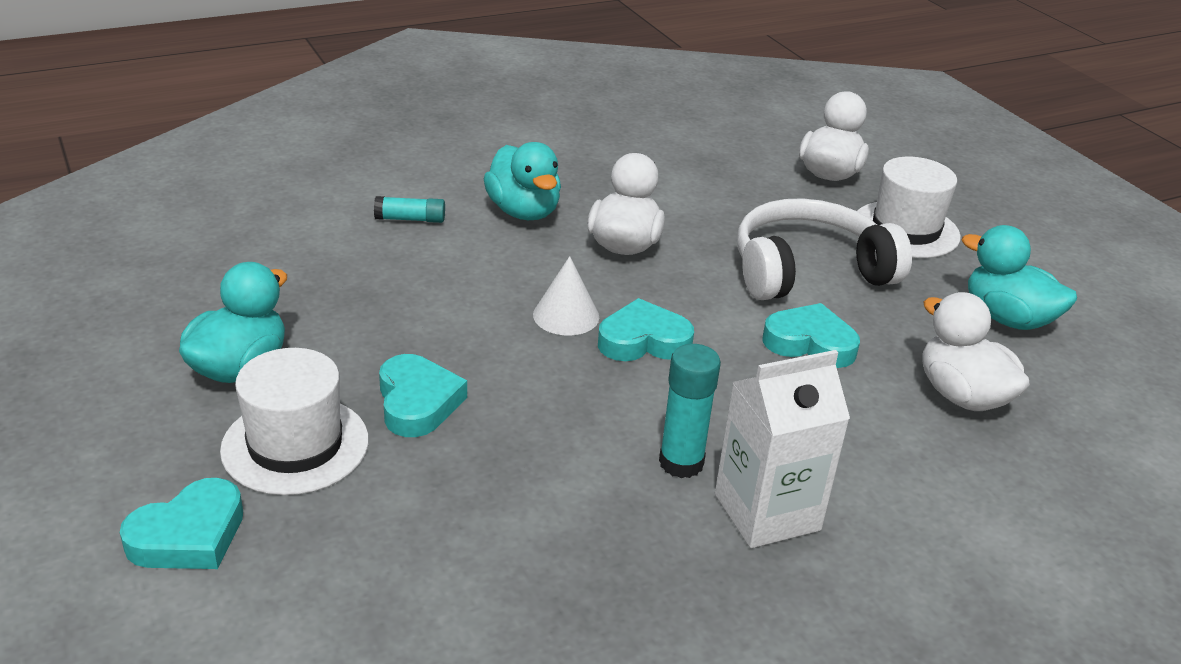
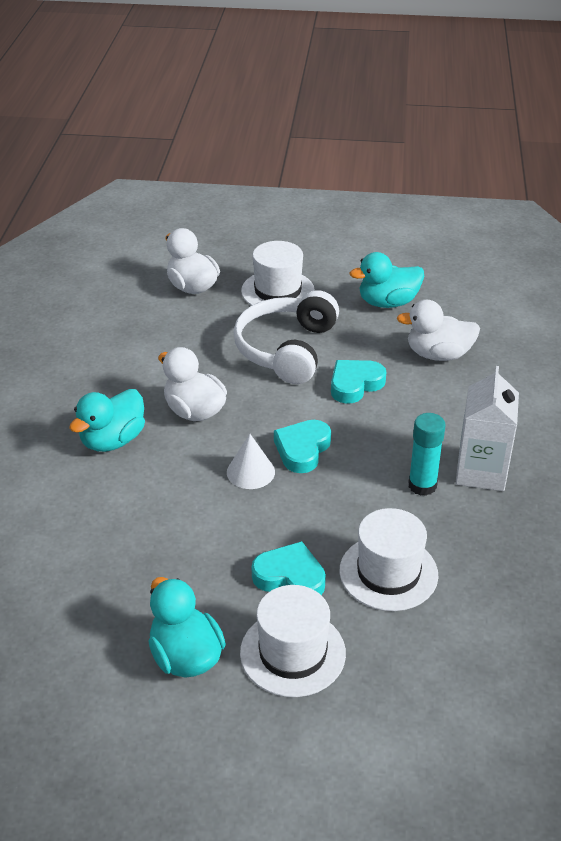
camera: 55 degrees left, 5 degrees up
(189, 535) = (348, 735): turquoise heart -> none
(410, 219) = (70, 501): turquoise glue stick -> none
(490, 482) = (388, 572): none -> white hat
(523, 212) = (113, 440): turquoise duck -> turquoise duck turned 120 degrees clockwise

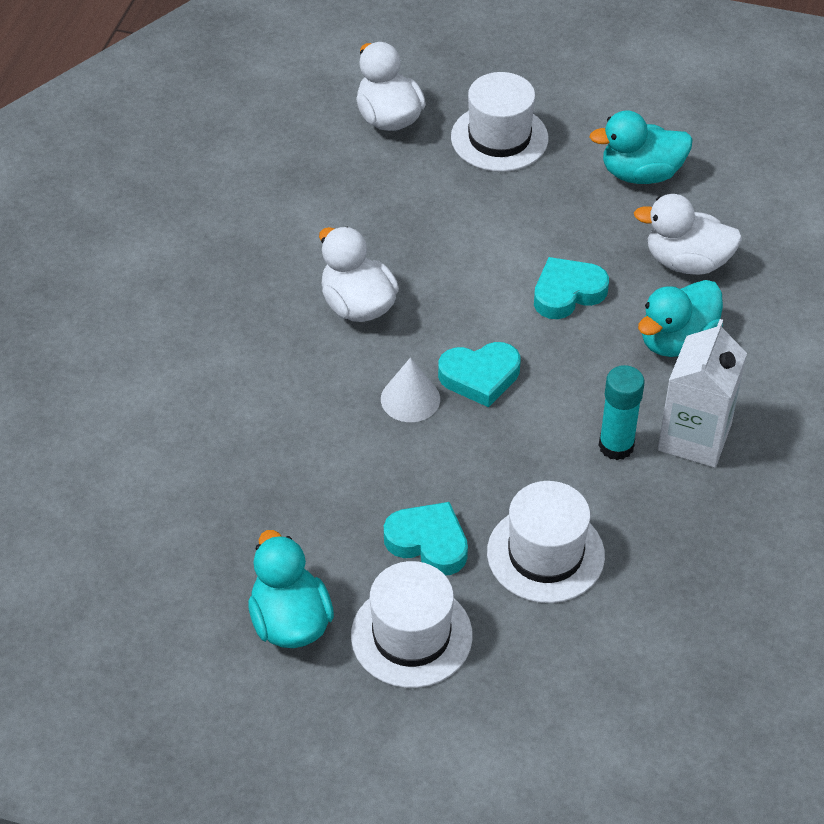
camera: 10 degrees right, 10 degrees up
(113, 440) = (251, 333): turquoise duck -> turquoise duck (676, 341)
(287, 349) = (492, 229): white headphones -> none
(302, 449) = (480, 377): turquoise heart -> turquoise heart turned 135 degrees counterclockwise

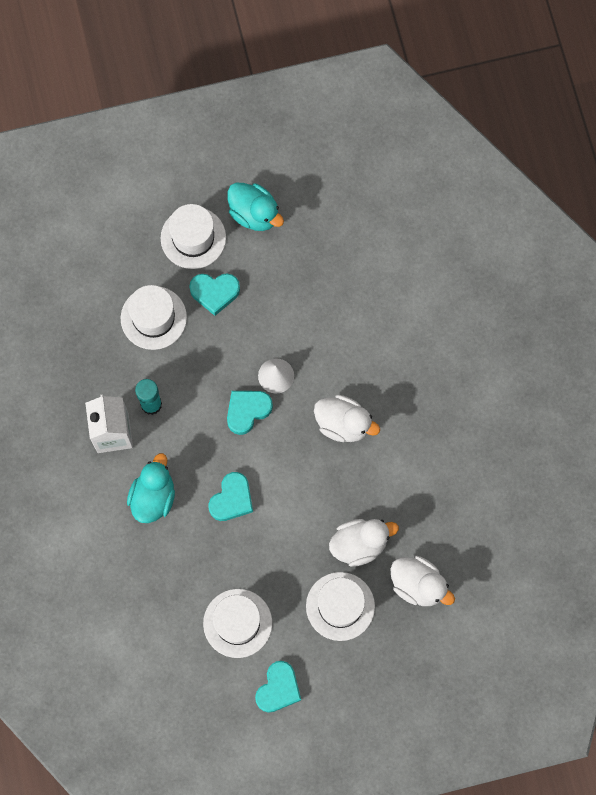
camera: 150 degrees right, 25 degrees up
(628, 100) = (278, 688): none -> turquoise heart
(641, 174) = (237, 623): turquoise duck -> white hat
(686, 262) = (175, 562): white duck -> white duck (359, 544)

